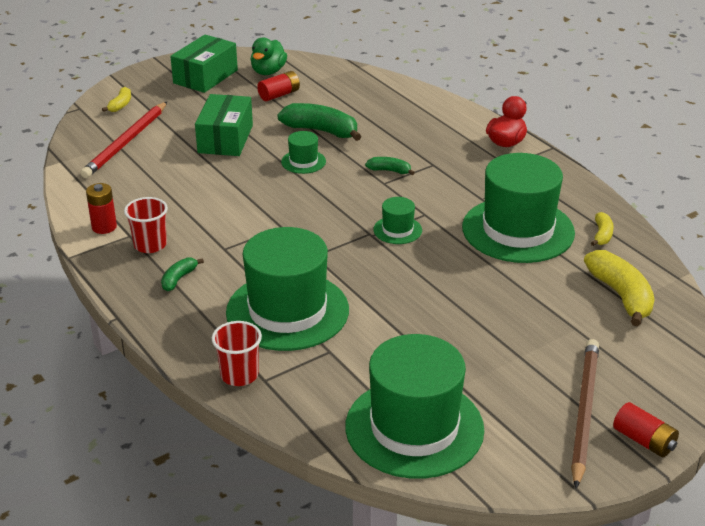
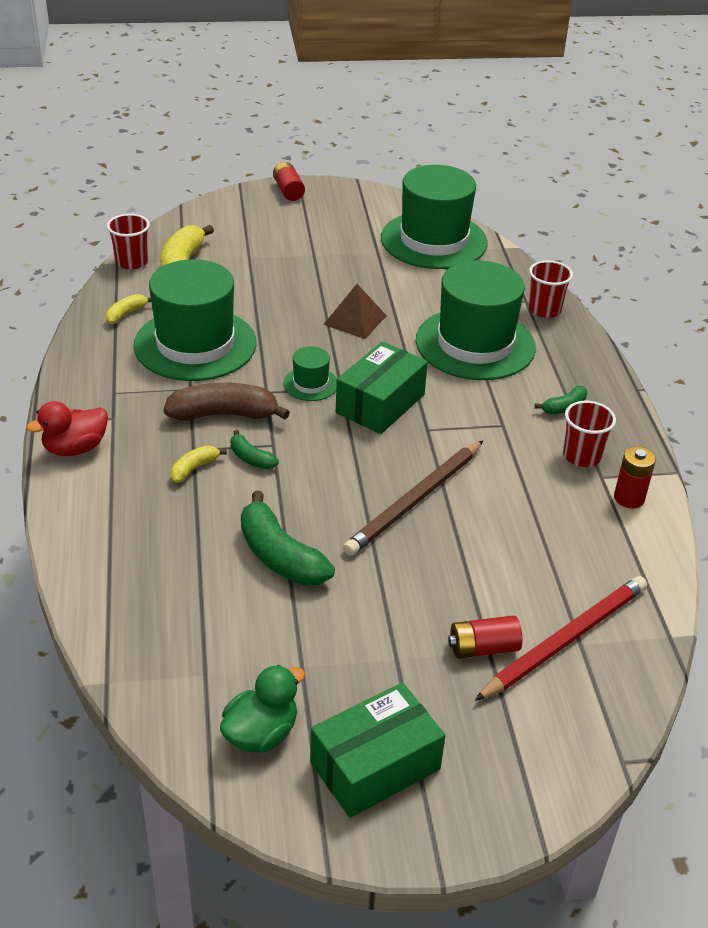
camera: 155 degrees left, 5 degrees up
(120, 105) = (550, 741): yellow banana -> yellow banana (194, 468)
(225, 139) = (419, 591): green box -> green box (380, 404)
(279, 95) = (284, 661): red battery -> red battery (483, 648)
(303, 162) = (342, 510): green hat -> none
(413, 297) = (355, 320): none -> brown pyramid
(437, 190) = (224, 414): none -> brown banana
(584, 412) = (308, 213): brown pencil -> brown pencil (415, 500)
(667, 283) = (131, 262): none -> red cup

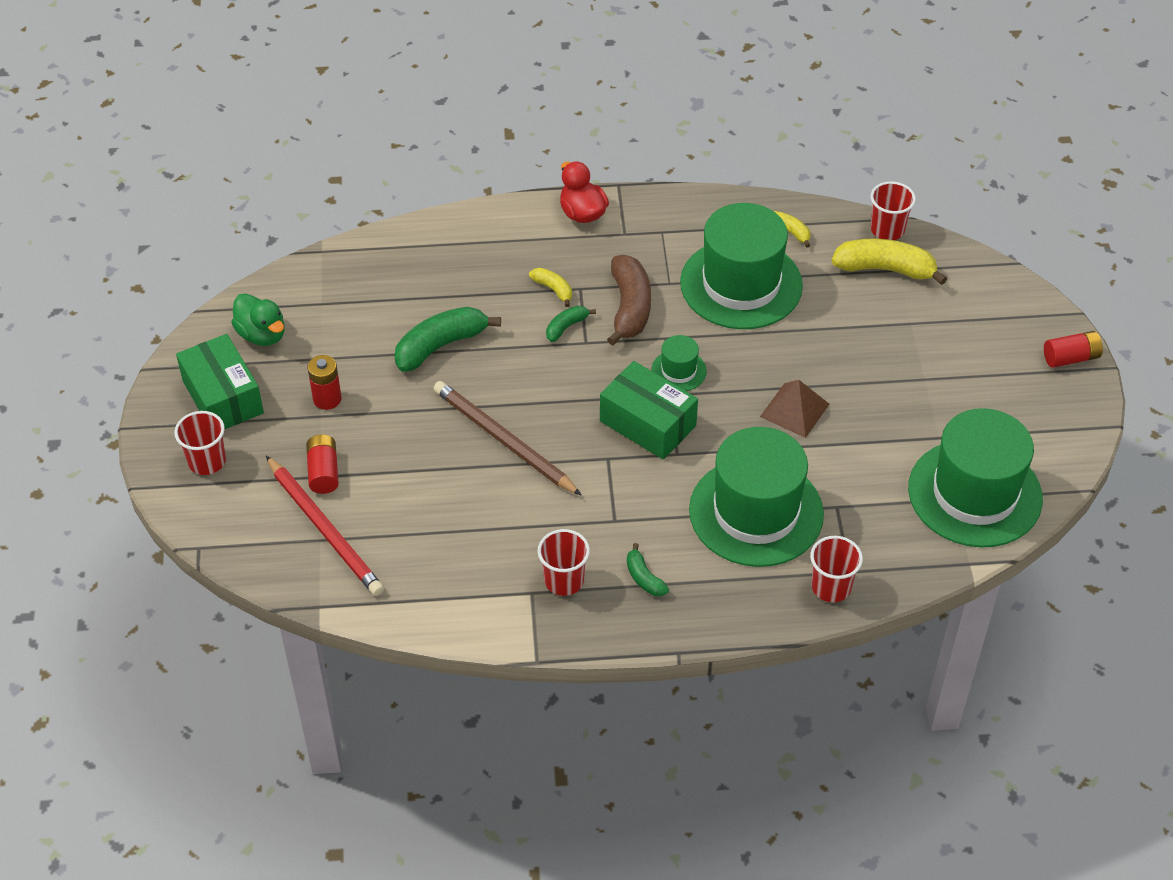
camera: 95 degrees right, 10 degrees up
(486, 770) = (207, 461): none -> red cup
(629, 498) = (498, 609): red battery -> red battery (327, 399)

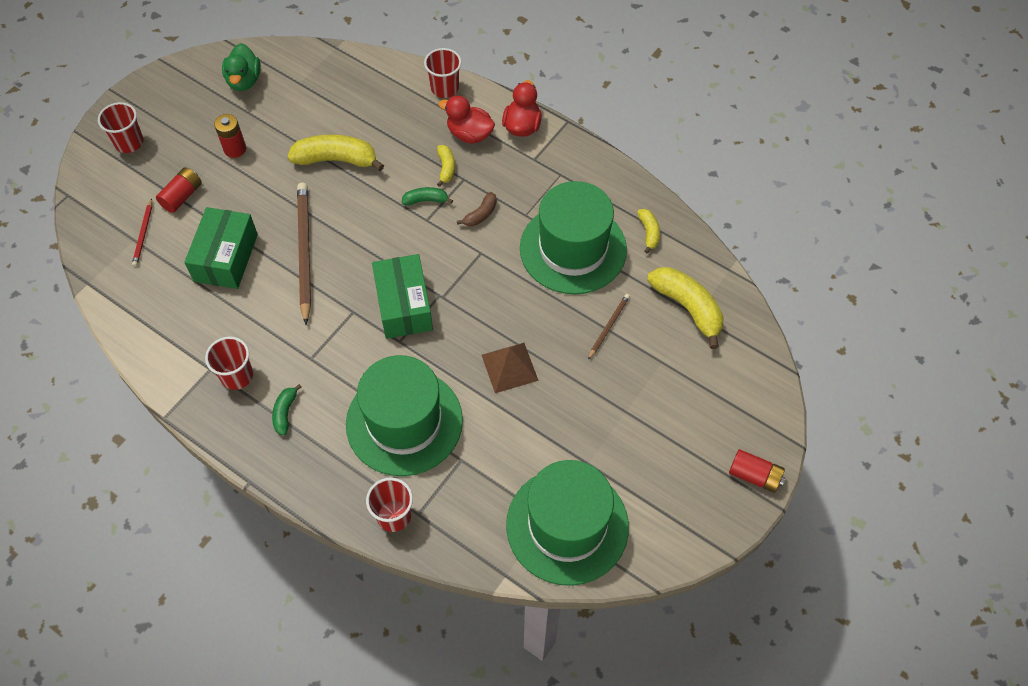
camera: 40 degrees right, 10 degrees up
(223, 397) = (180, 107): green box -> green box (226, 258)
(324, 528) = (143, 234): red pencil -> red pencil, size x0.49
(440, 346) = (336, 160): green banana -> yellow banana
(542, 248) = (469, 134): none -> red duck
(629, 307) = (480, 214): brown banana -> brown banana, size x0.52
(678, 371) = (464, 282): green hat -> none
(839, 325) = (608, 326): none -> brown pencil
(887, 230) = (722, 279): red cup -> red cup (444, 88)

